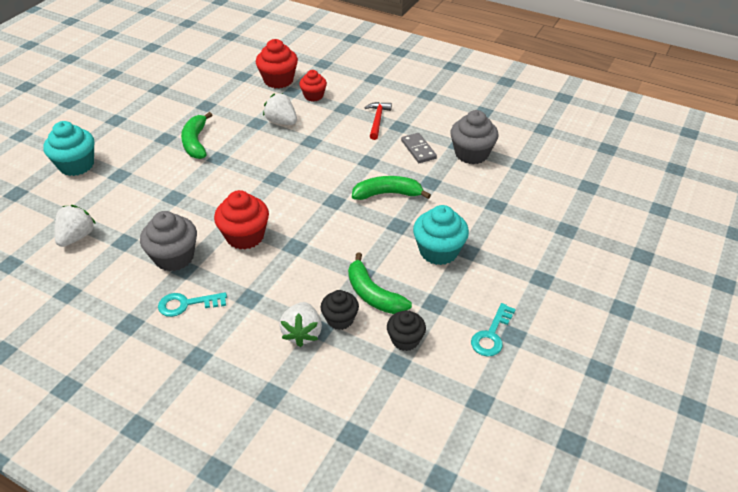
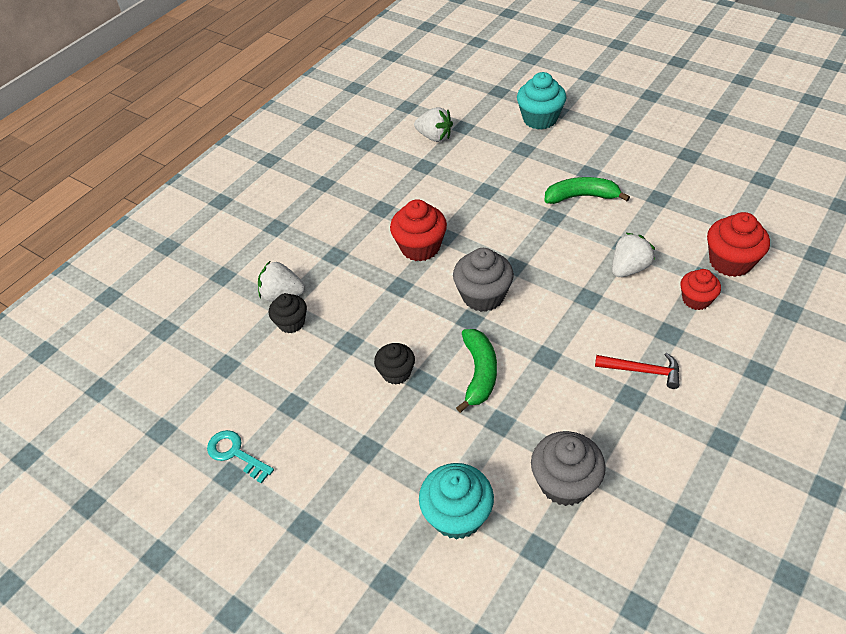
camera: 100 degrees right, 5 degrees up
(174, 257) = (398, 200): grey cupcake -> grey cupcake (483, 296)
(186, 304) = (337, 214): turquoise key -> none
(373, 294) = (317, 351): green banana -> none
(405, 340) = (251, 374): black cupcake -> black cupcake (396, 373)
(418, 149) = (573, 415): grey domino -> none
(438, 251) = (370, 417): turquoise cupcake -> turquoise cupcake (457, 515)

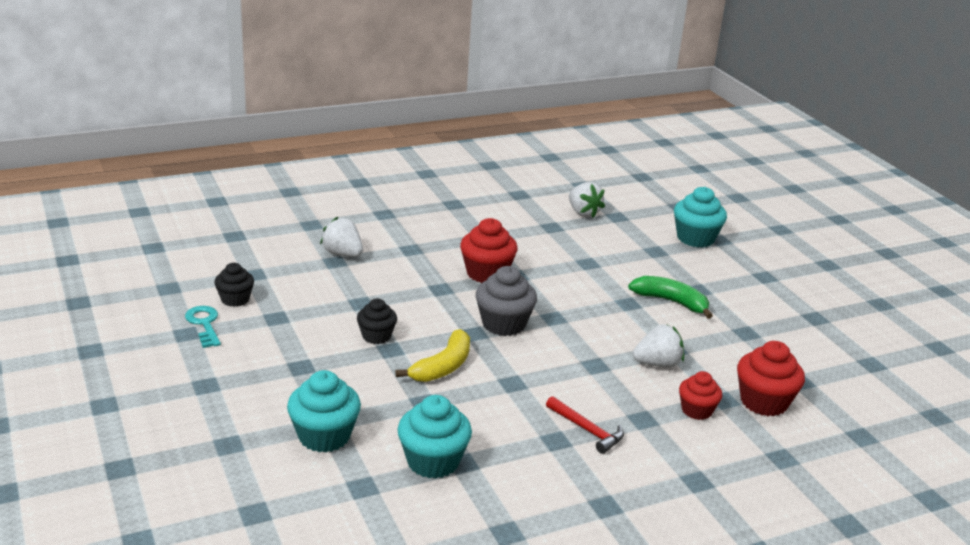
camera: 25 degrees right, 20 degrees down
(291, 323) = (330, 272): black cupcake -> black cupcake (235, 299)
(479, 373) = (443, 366): green banana -> yellow banana
(564, 483) = (433, 461): grey cupcake -> turquoise cupcake

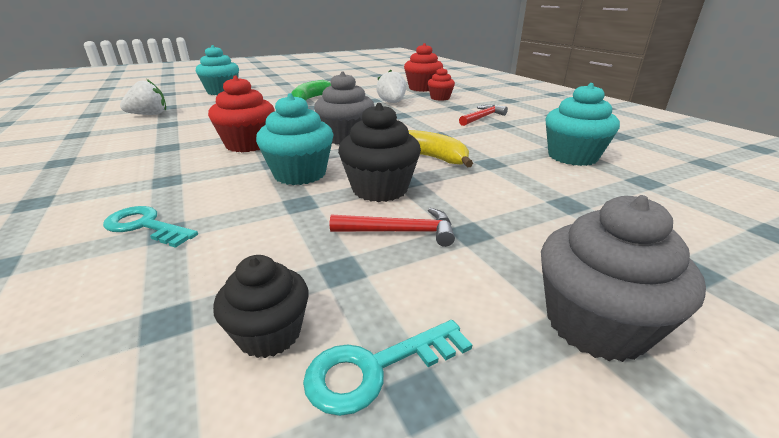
camera: 90 degrees left, 0 degrees up
(203, 388) = (595, 324): none -> grey cupcake
(310, 339) = (400, 232): none -> red hammer
(324, 436) = (595, 204): turquoise cupcake -> turquoise cupcake (300, 174)
(343, 254) = (145, 226): white strawberry -> turquoise key
(376, 336) = (380, 189): black cupcake -> black cupcake, size x1.57

